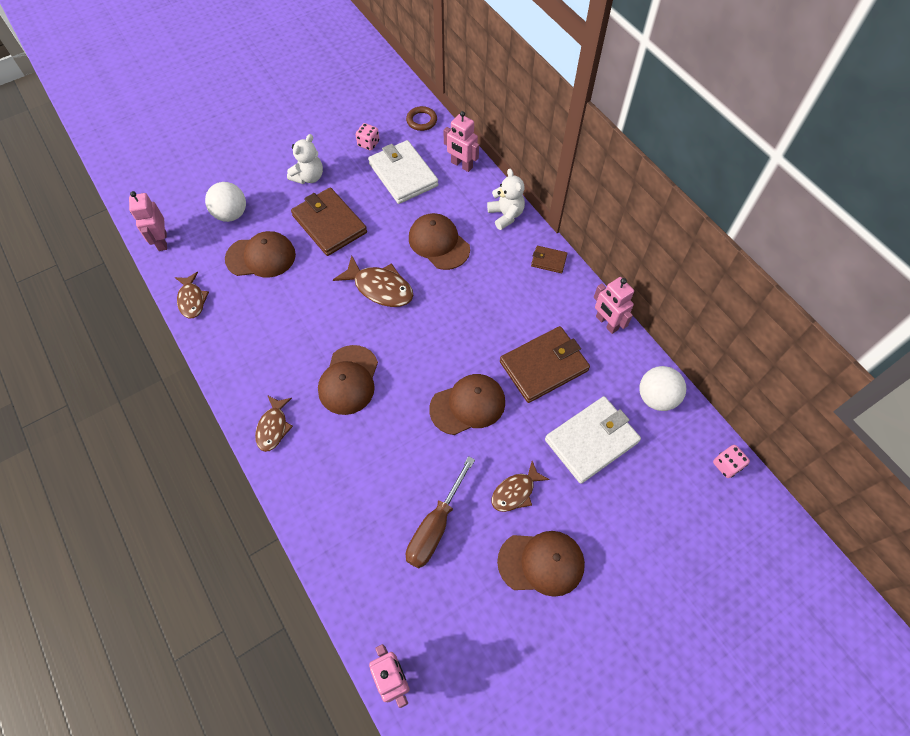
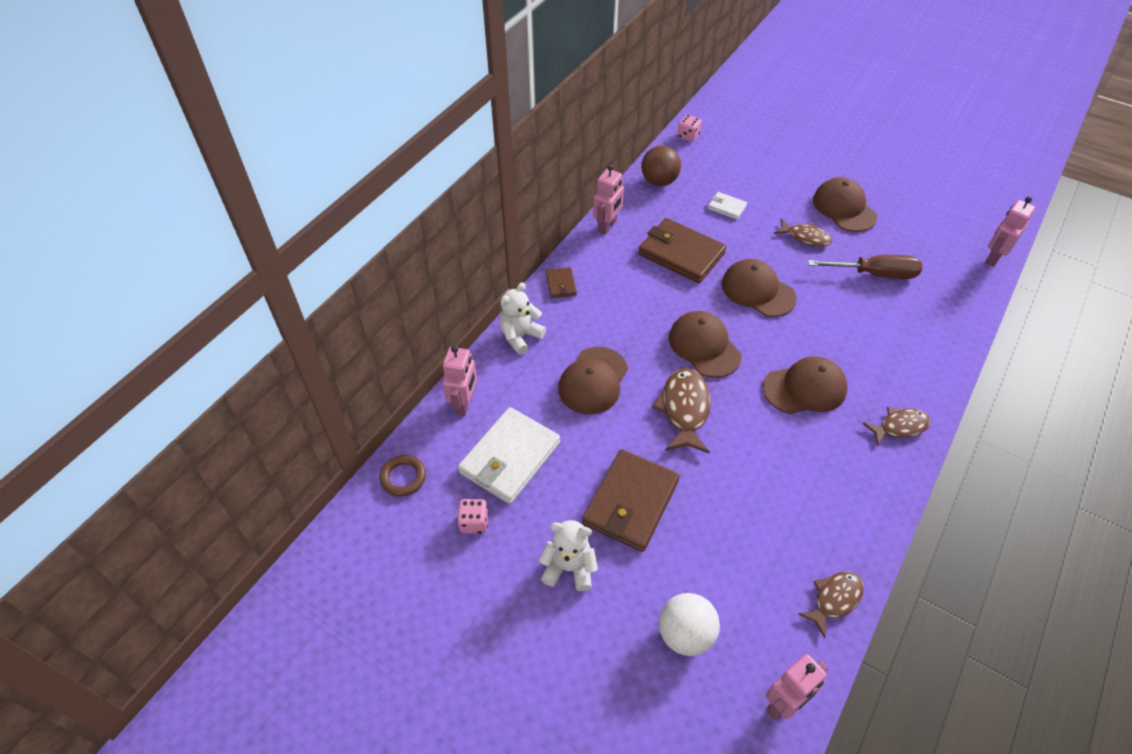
camera: 115 degrees left, 10 degrees down
(261, 257) = (724, 554): brown cap -> brown cap (704, 346)
(591, 441) = (726, 207): white wallet -> white wallet, size x0.48
(656, 397) = (659, 181): white ball -> brown ball

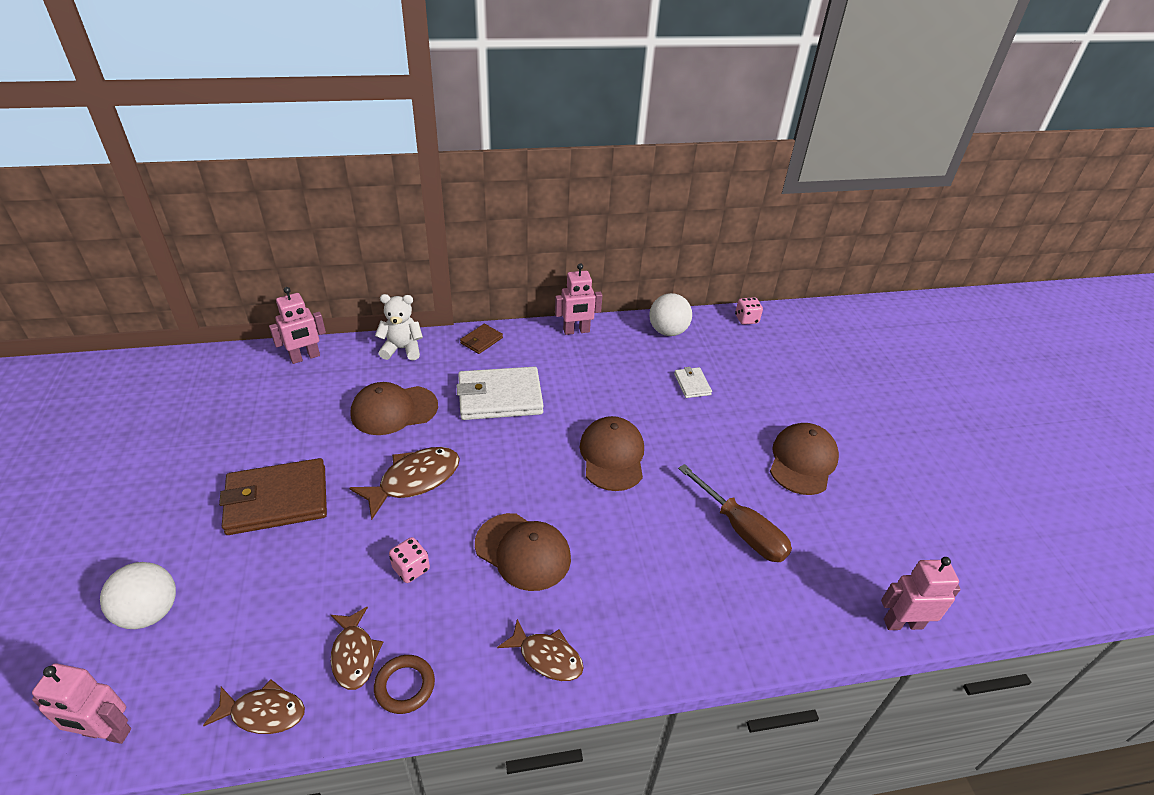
camera: 45 degrees right, 10 degrees down
(403, 477) = (207, 366): brown ring -> brown ring (405, 686)
(474, 522) = (189, 422): pink dice -> pink dice (411, 569)
(510, 458) = (269, 407): white wallet -> white wallet (499, 397)
(569, 568) = (178, 498): white teddy bear -> none
(659, 181) = (668, 331): brown ball -> white ball
(681, 254) = (598, 386): brown wallet -> none
(704, 346) = (503, 455): brown cap -> none
(805, 237) = (724, 453): brown fish -> brown fish (354, 655)

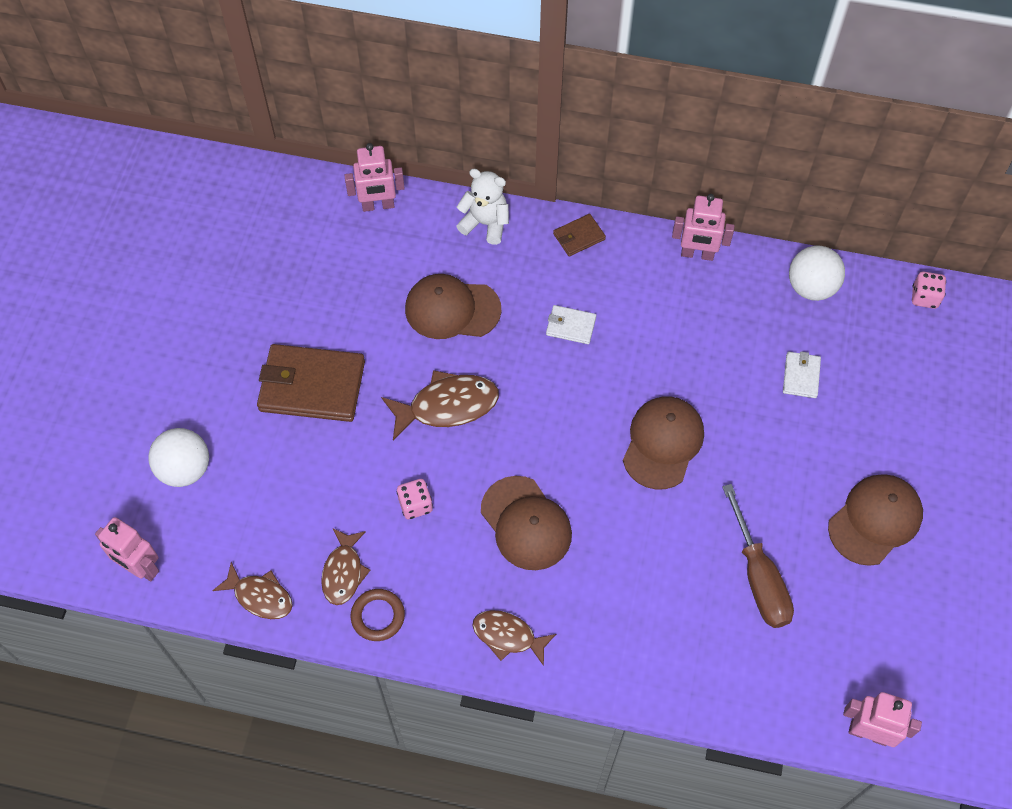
camera: 25 degrees right, 20 degrees up
(499, 397) = (570, 326): white wallet -> white wallet, size x0.48
(547, 657) = (508, 636): brown fish -> brown fish turned 150 degrees clockwise

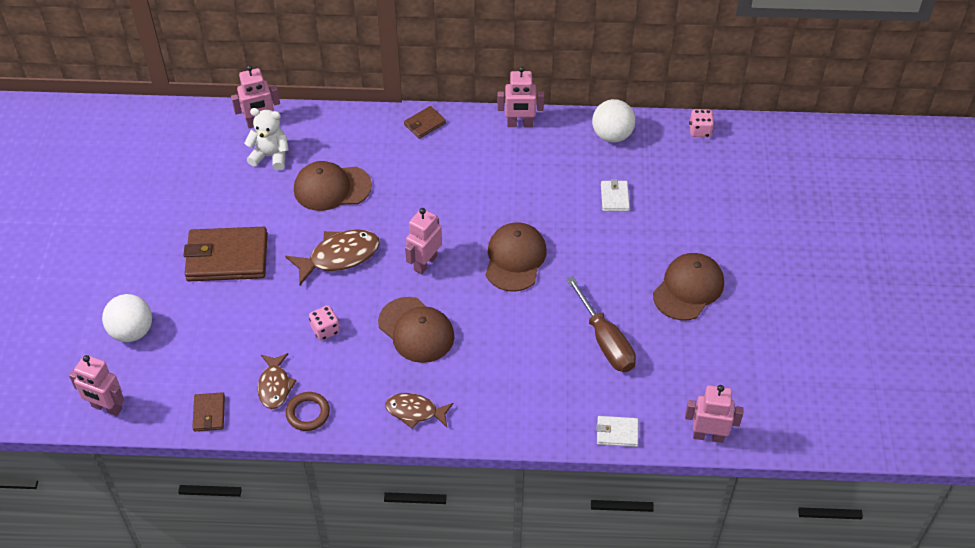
camera: 10 degrees left, 10 degrees down
(260, 596) = (209, 413): brown fish -> brown wallet
(485, 223) = (348, 124): white teddy bear -> white teddy bear (270, 156)
(550, 432) = (425, 263): none -> pink robot
(570, 326) = (428, 187): white wallet -> white wallet (617, 433)

